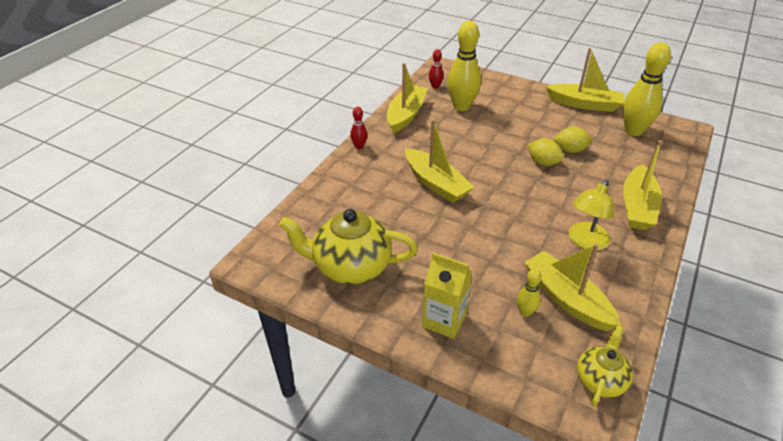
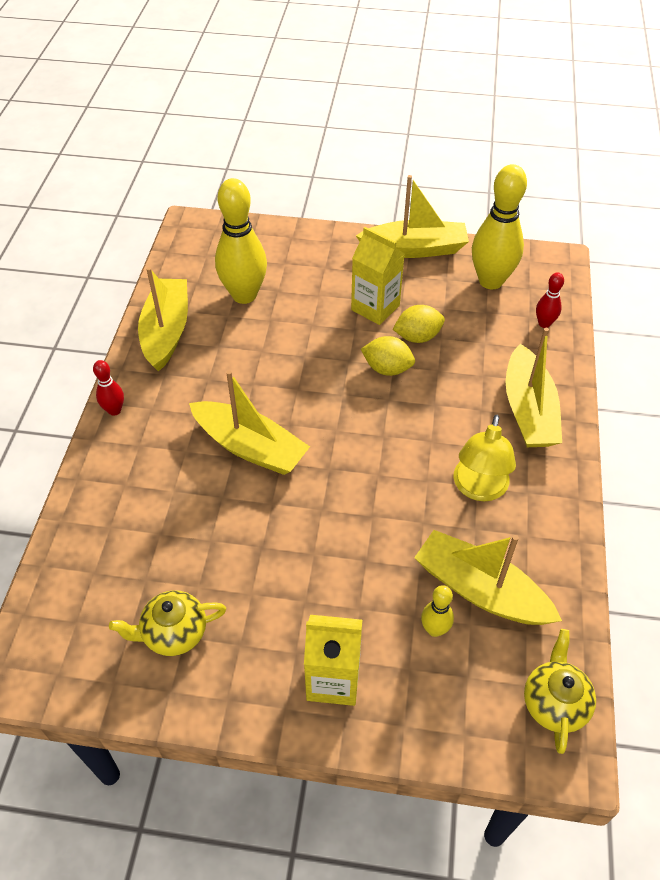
camera: 20 degrees left, 10 degrees up
(350, 267) = (173, 633): yellow teapot -> yellow teapot, size x0.56
(435, 86) = (193, 266): red bowling pin -> red bowling pin (544, 323)
(546, 129) = (375, 308): none -> yellow carton

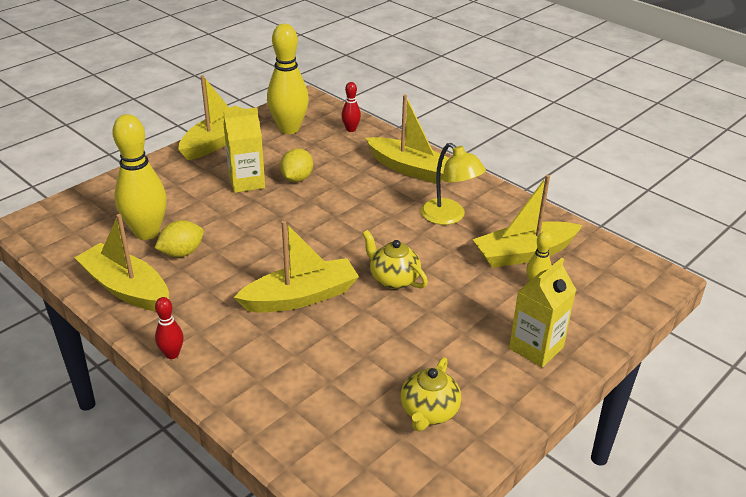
camera: 55 degrees left, 15 degrees down
(387, 368) = (308, 203): yellow lemon -> yellow lemon (182, 253)
(554, 703) = (624, 265): yellow teapot -> yellow teapot (393, 279)

